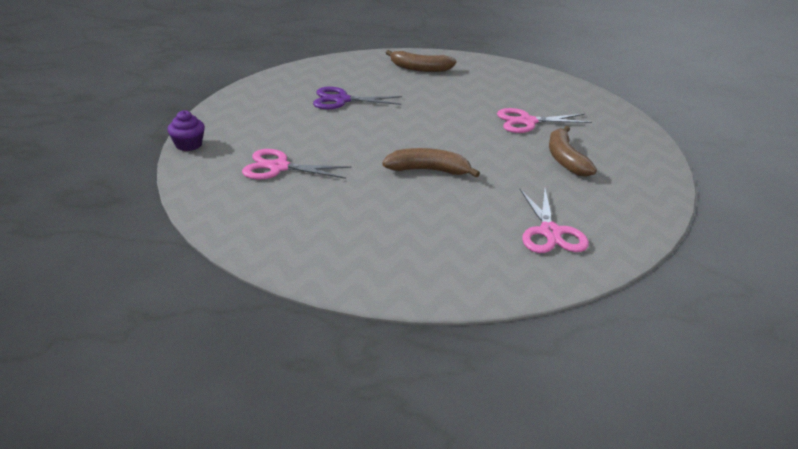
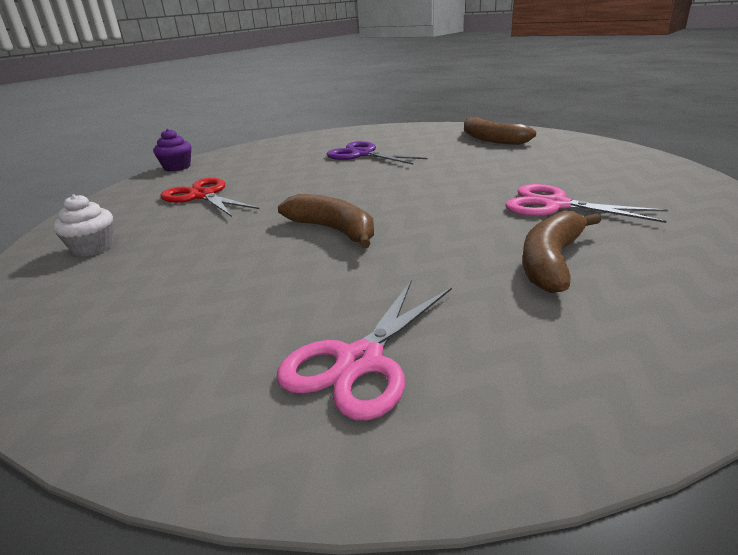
camera: 40 degrees right, 5 degrees down
(279, 167) = (202, 196): pink scissors -> red scissors
(281, 228) = (93, 247): none -> white cupcake

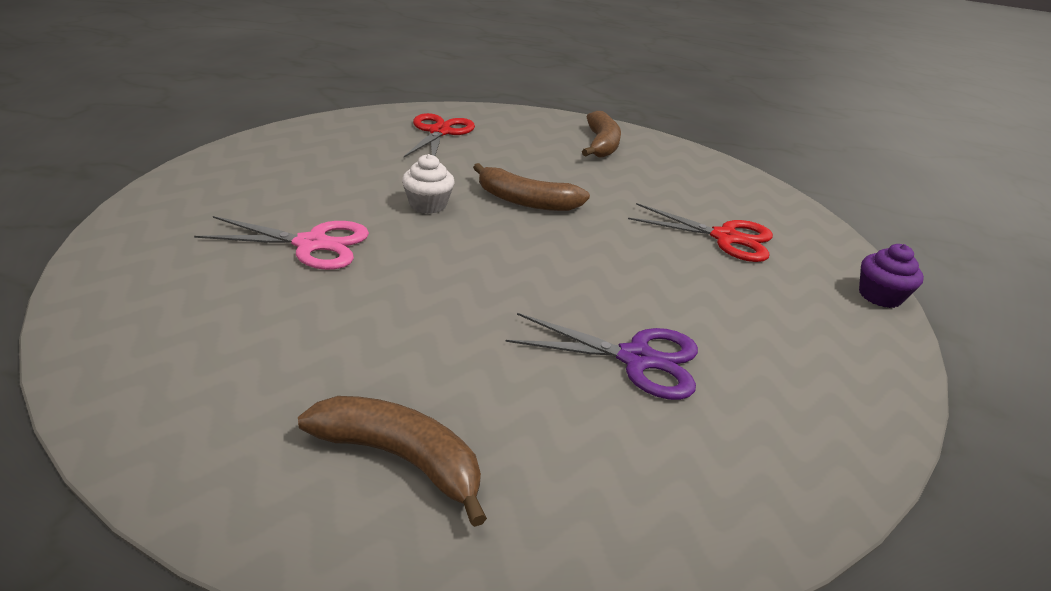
camera: 150 degrees right, 5 degrees up
(93, 247) = (702, 176): white cupcake -> white cupcake (428, 205)
(360, 361) = (439, 132): pink scissors -> red scissors
(551, 261) = (333, 183): brown banana -> brown banana (601, 145)

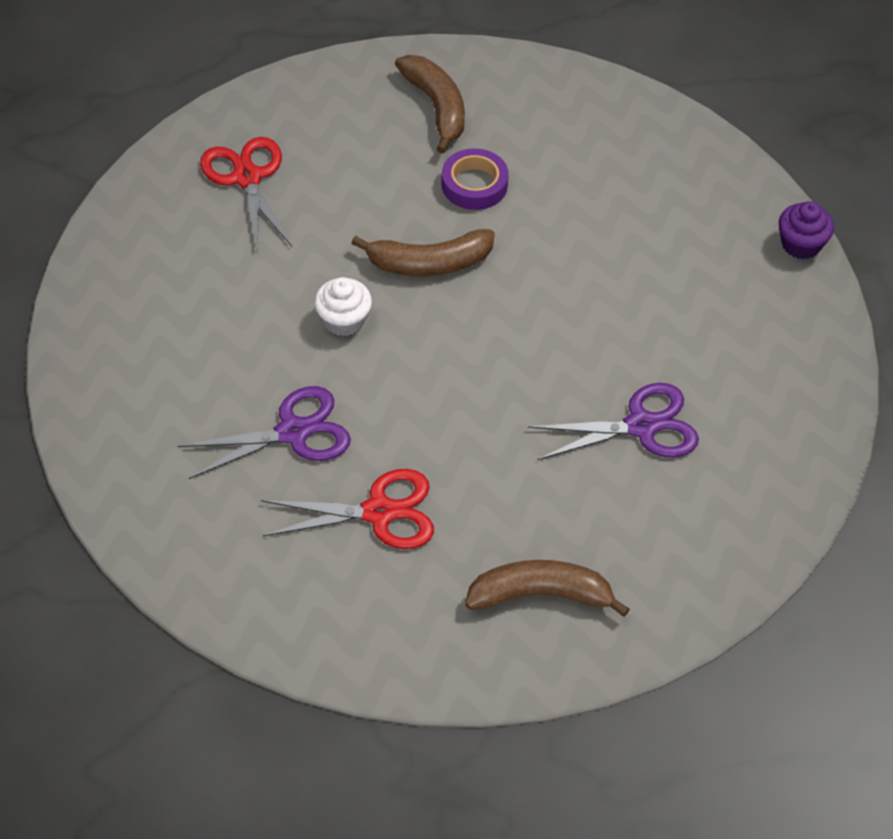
camera: 25 degrees left, 20 degrees up
(311, 244) = (292, 432): pink scissors -> purple scissors
(598, 180) = (474, 184): none -> purple tape
(725, 237) = (641, 224): red scissors -> red scissors (378, 512)

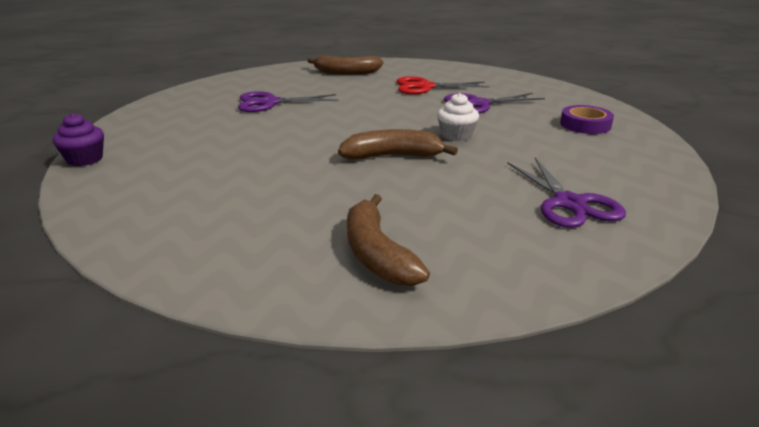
camera: 175 degrees left, 25 degrees down
(247, 178) = (569, 203): red scissors -> purple scissors
(474, 184) = (346, 195): purple tape -> purple tape (585, 125)

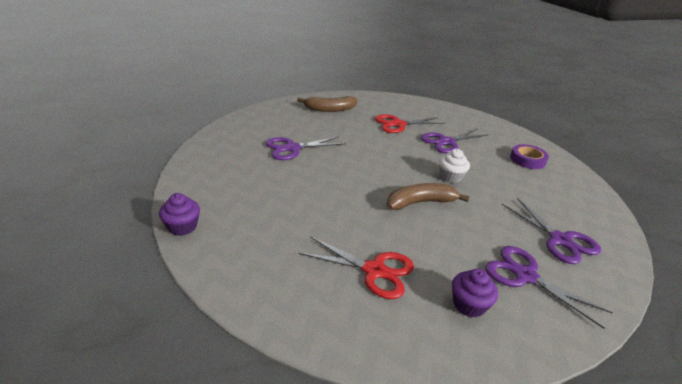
camera: 15 degrees left, 5 degrees up
(276, 211) = (374, 270): none -> red scissors
(376, 254) = (469, 305): brown banana -> purple cupcake
(484, 234) = (525, 276): none -> purple scissors

